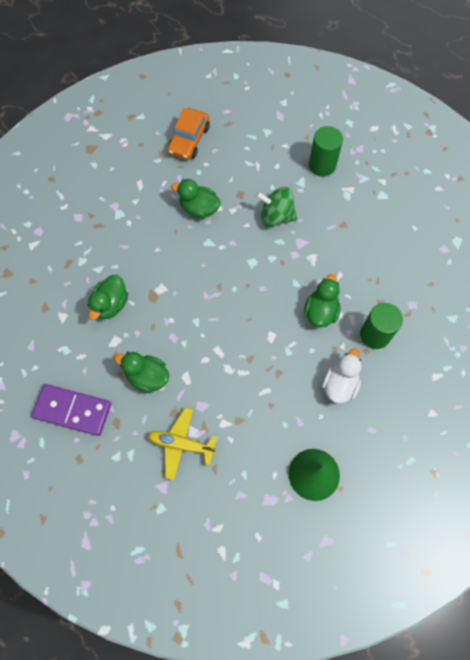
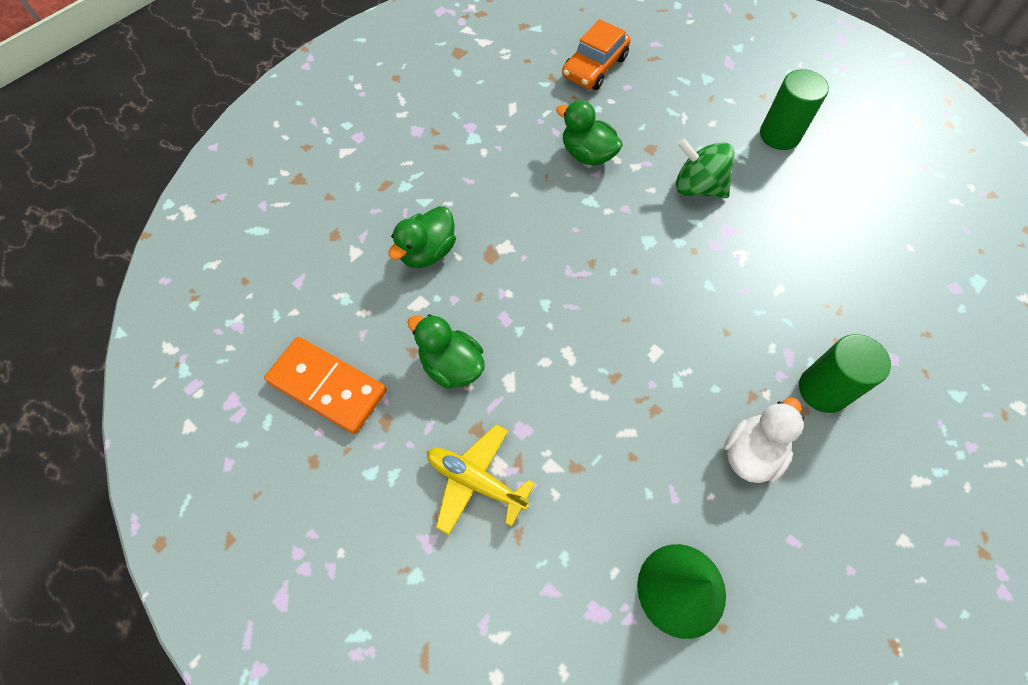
camera: 15 degrees right, 5 degrees down
(73, 410) = (327, 386): purple domino -> orange domino
(320, 311) = (740, 334): green duck -> none

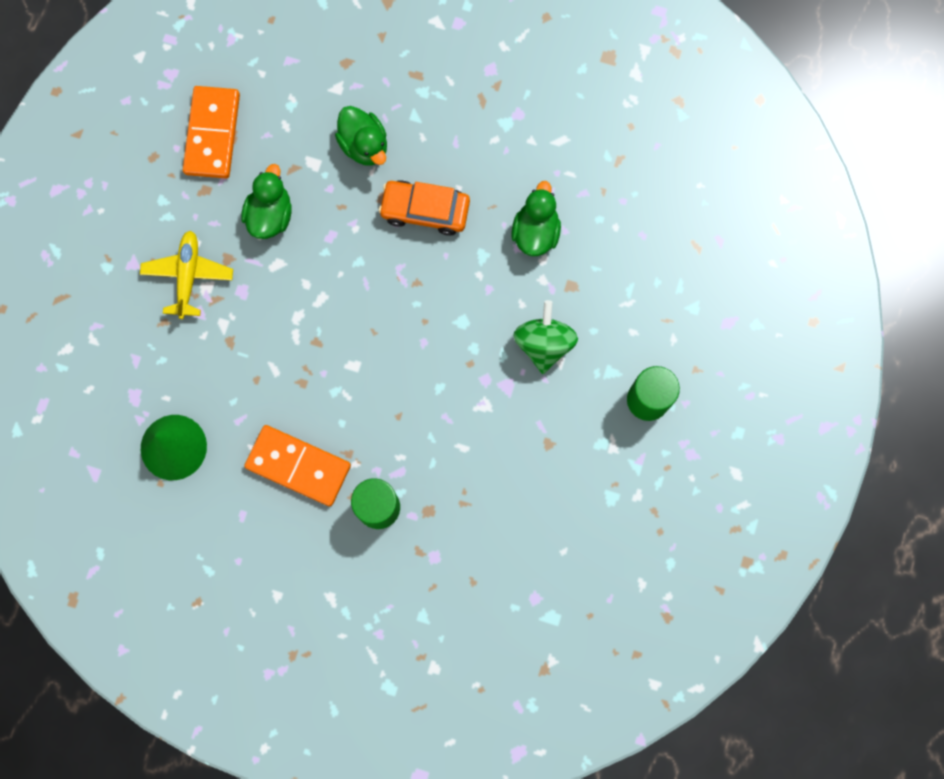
camera: 65 degrees right, 15 degrees up
(427, 252) = (364, 145): green duck -> green duck turned 135 degrees counterclockwise
(595, 67) = (654, 194): orange car -> orange car (425, 211)
(751, 453) = (298, 466): white duck -> orange domino

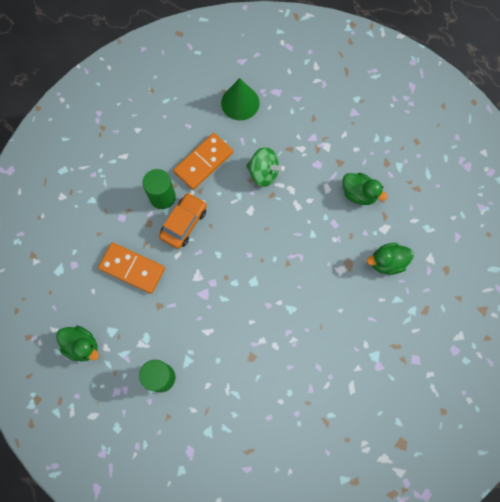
camera: 110 degrees right, 5 degrees down
(188, 276) = (336, 139): yellow plane -> none
(212, 134) = (421, 177): orange domino -> orange domino (132, 268)
(425, 211) = (332, 284): orange car -> orange car (184, 223)
(535, 232) = (295, 348): green duck -> green duck (82, 346)
(544, 343) = (221, 326): green spinning top -> green spinning top (264, 173)

